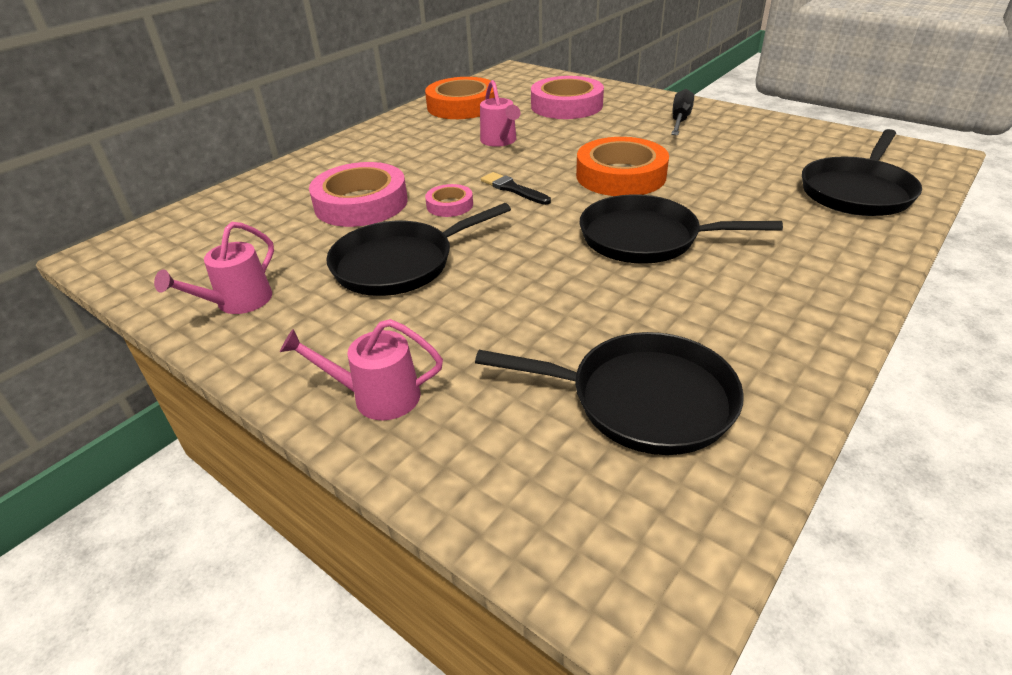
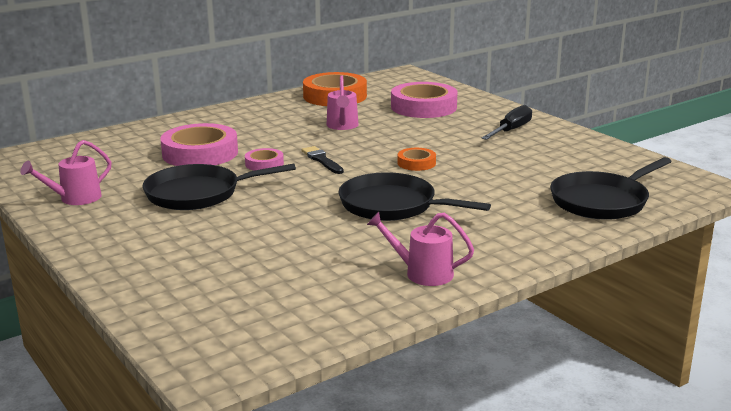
camera: 15 degrees right, 15 degrees down
(376, 396) = (128, 260): pink watering can -> pink watering can (422, 273)
(621, 175) = (416, 163): orange tape -> orange tape, size x0.50
(643, 400) = (296, 290): black pan -> none

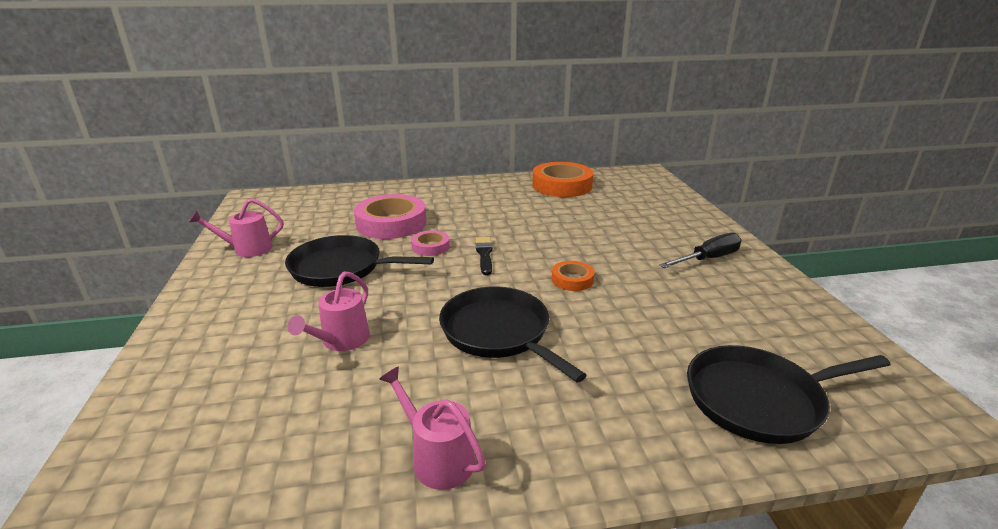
camera: 25 degrees right, 5 degrees up
(342, 126) = (539, 219): pink watering can -> pink watering can (341, 341)
(423, 107) = (635, 212): pink tape -> none

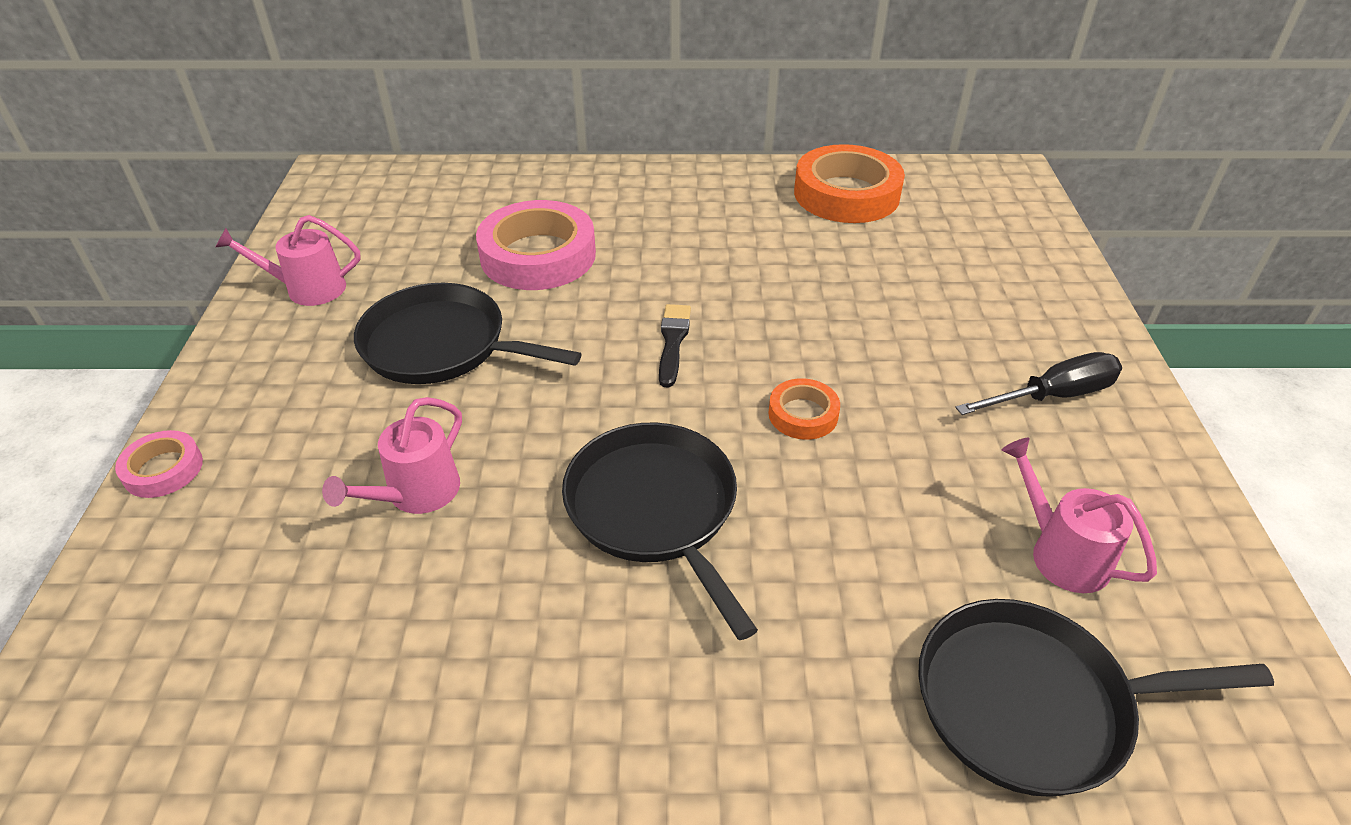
camera: 10 degrees right, 15 degrees up
(430, 247) = (590, 315): pink tape -> pink tape (163, 469)
(437, 457) = (510, 729): pink watering can -> pink watering can (1060, 552)

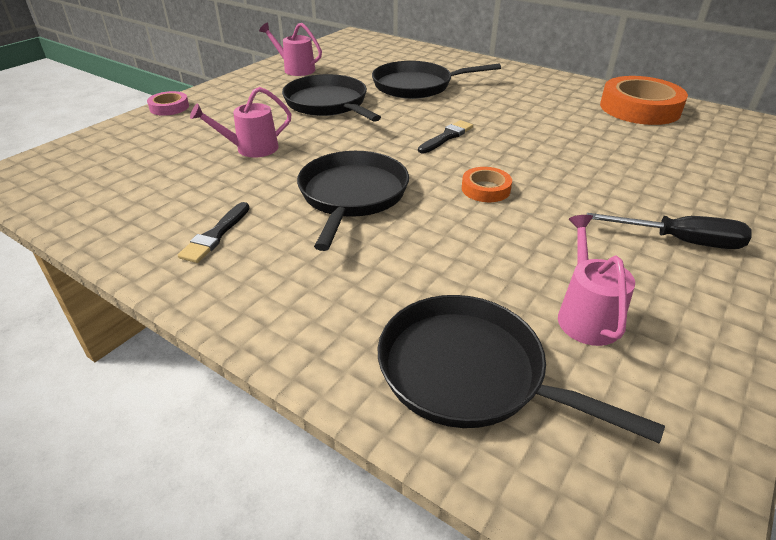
camera: 35 degrees right, 5 degrees down
(538, 255) = (416, 86): pink tape -> black pan
(542, 688) = (215, 235): none -> black brush

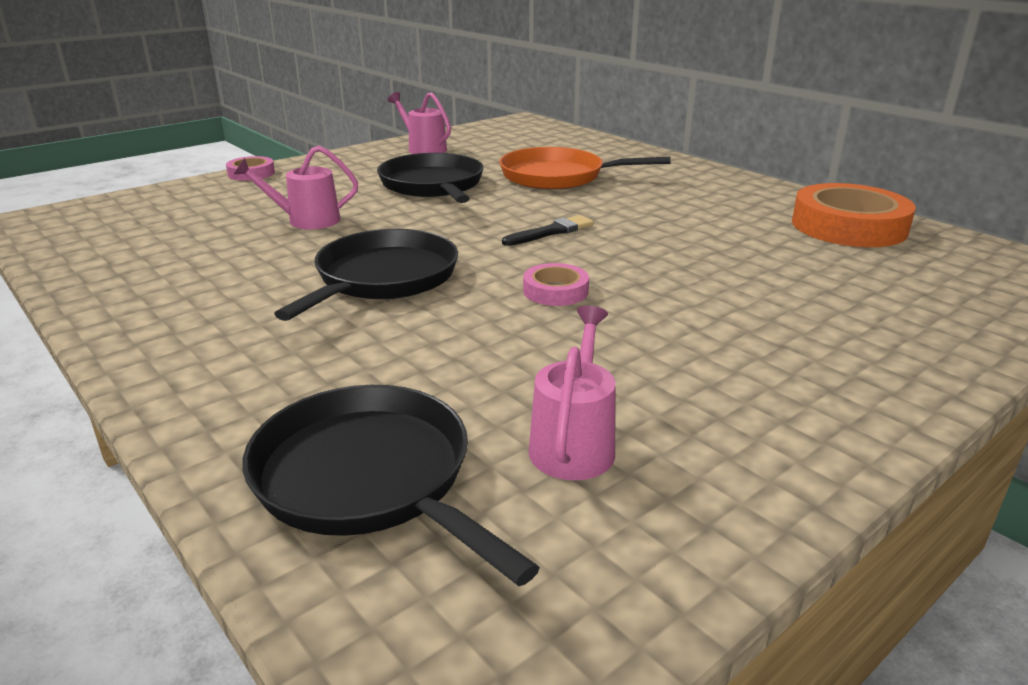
camera: 15 degrees right, 10 degrees down
(215, 235) = (196, 298): black brush -> none
(416, 86) = (557, 176): black pan -> orange pan
(485, 189) = (555, 291): orange tape -> pink tape
(680, 241) = (782, 381): black screwdriver -> none

